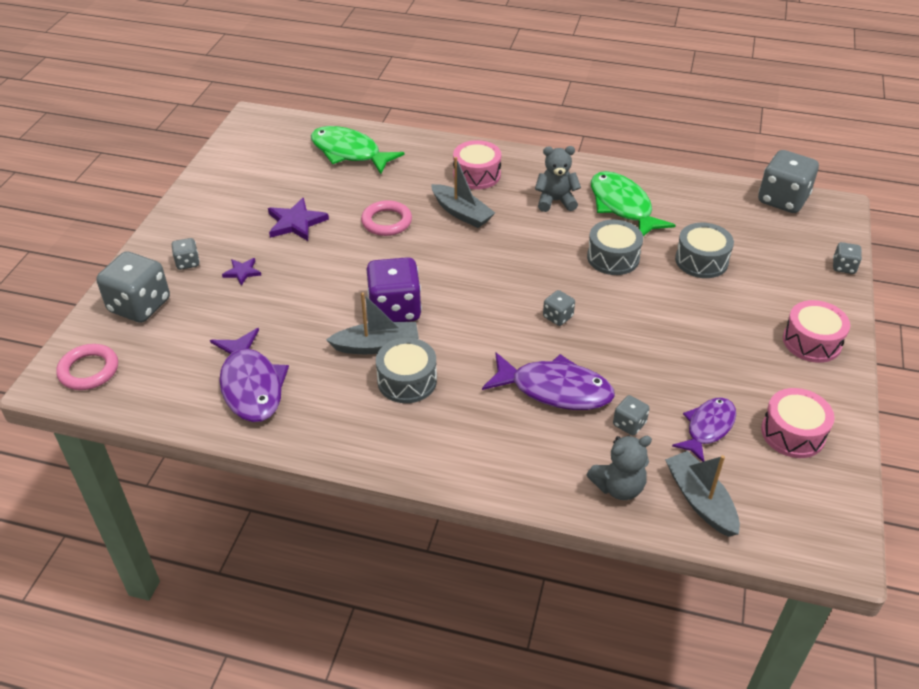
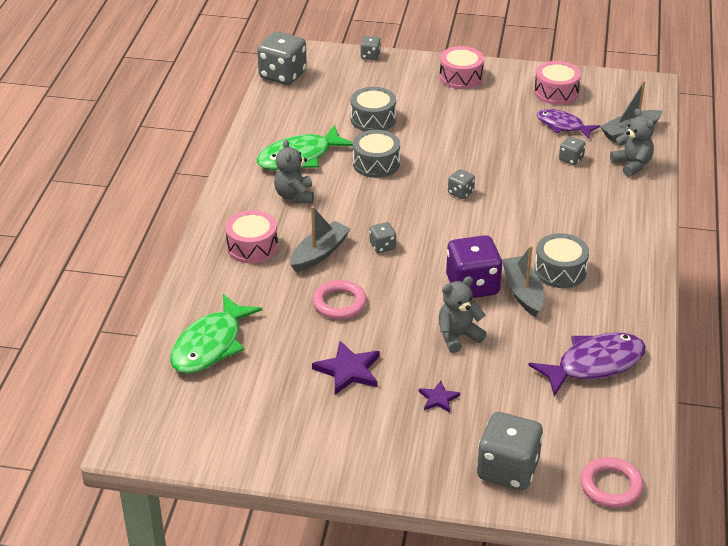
camera: 95 degrees left, 5 degrees down
(187, 263) = (430, 446): grey dice -> grey dice (382, 246)
(321, 292) = (458, 336): none -> grey teddy bear
(555, 389) = (546, 193): purple fish -> none

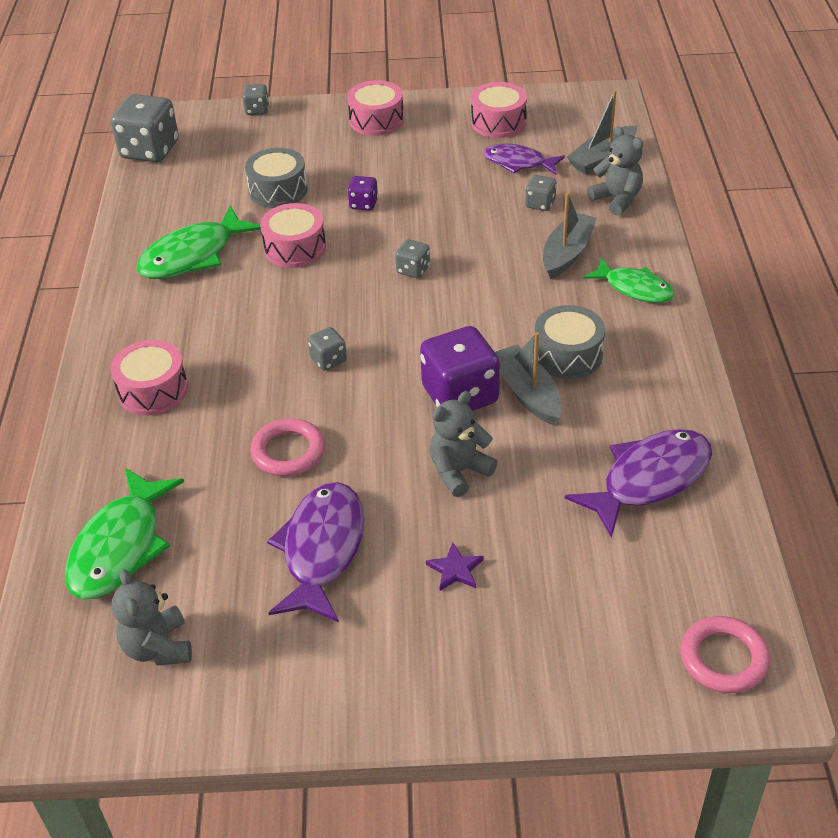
camera: 10 degrees left, 5 degrees up
(294, 195) = (196, 309): grey teddy bear -> grey teddy bear (158, 647)
(319, 253) = (246, 384): grey boat -> grey boat (567, 253)
(348, 370) = (322, 550): purple star -> purple fish
(376, 163) = (295, 248): grey drum -> pink drum
(435, 139) = (363, 204): none -> purple dice
(508, 469) = (577, 661): grey dice -> none
(625, 231) = (634, 288): none -> green fish

